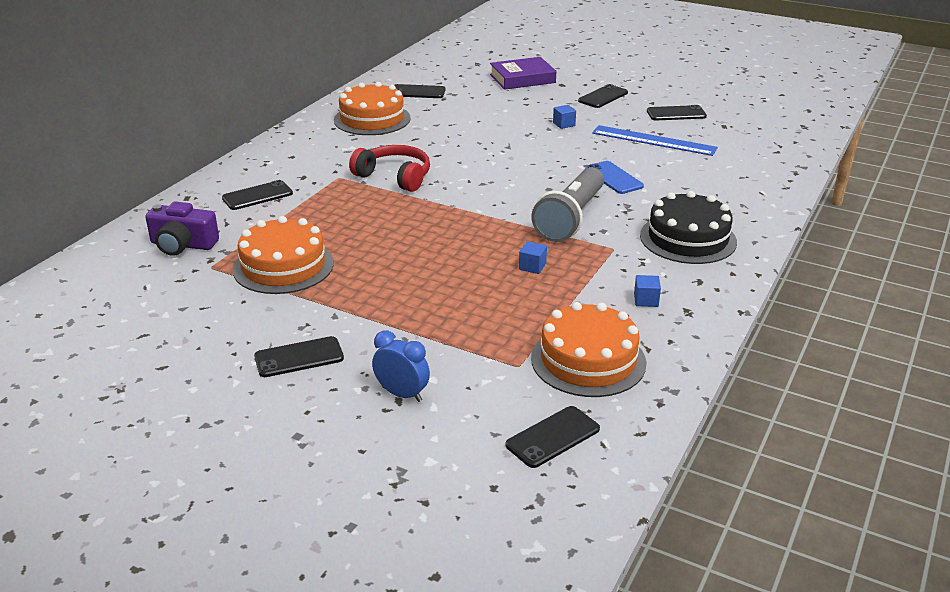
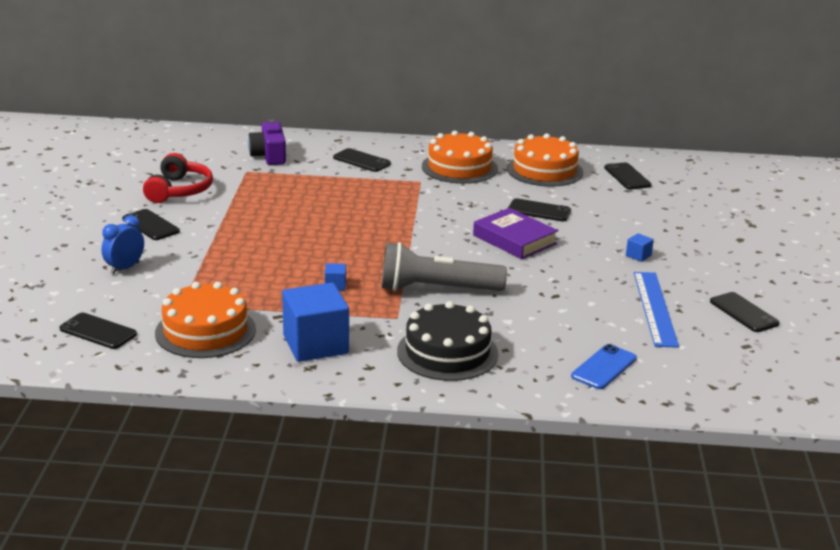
camera: 65 degrees right, 5 degrees down
(283, 266) = (265, 193): orange cake -> orange cake (459, 167)
(394, 177) = (442, 202): red headphones -> red headphones (179, 190)
(402, 394) = (125, 268): blue clock -> blue clock turned 150 degrees counterclockwise
(522, 78) = (727, 217): purple book -> purple book (514, 239)
(603, 97) = (736, 265): black phone -> black phone (539, 211)
(613, 178) = (541, 298): blue phone -> blue phone (604, 367)
(646, 300) = (315, 344): blue cube -> blue cube, size x2.45

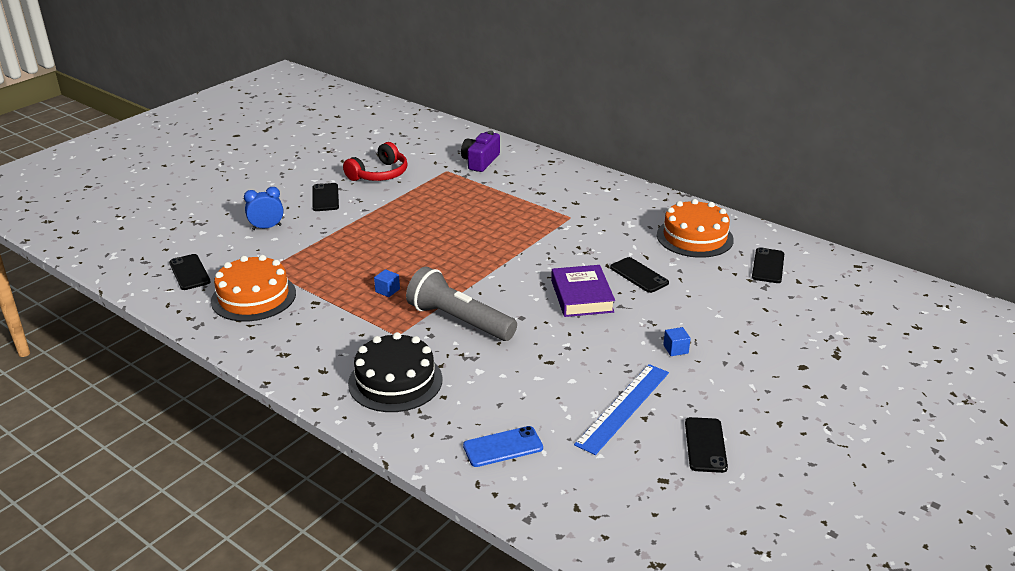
camera: 35 degrees right, 5 degrees up
(315, 344) = (310, 336): blue cube -> none
(361, 161) = (546, 185): black phone -> none
(459, 167) = (620, 213): orange cake -> none

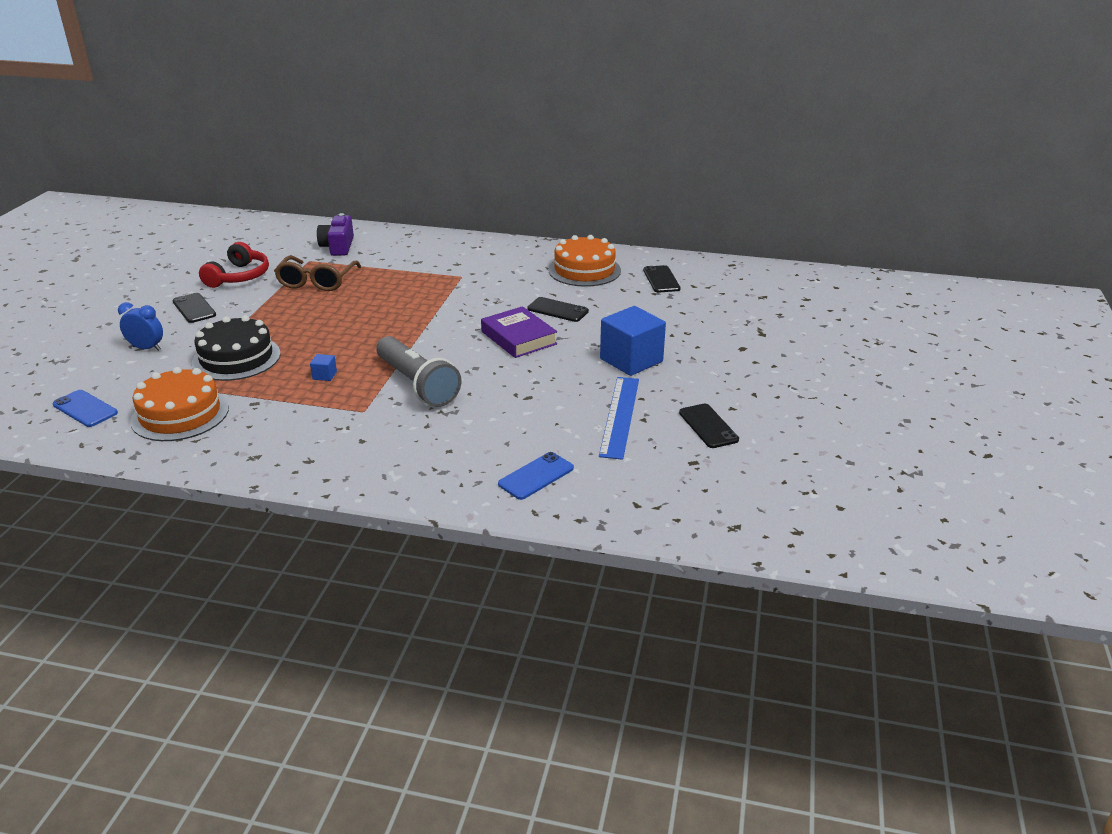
camera: 25 degrees left, 0 degrees up
(189, 272) = (85, 409): black phone -> blue phone
(267, 227) = (146, 348): blue clock -> blue clock turned 60 degrees clockwise
(395, 381) = (391, 450): black cake -> black cake (236, 358)
(440, 193) = (317, 281): none -> brown glasses
(459, 321) = (417, 384): grey flashlight -> grey flashlight turned 135 degrees counterclockwise
(675, 349) = (631, 360): blue cube -> blue cube, size x2.45

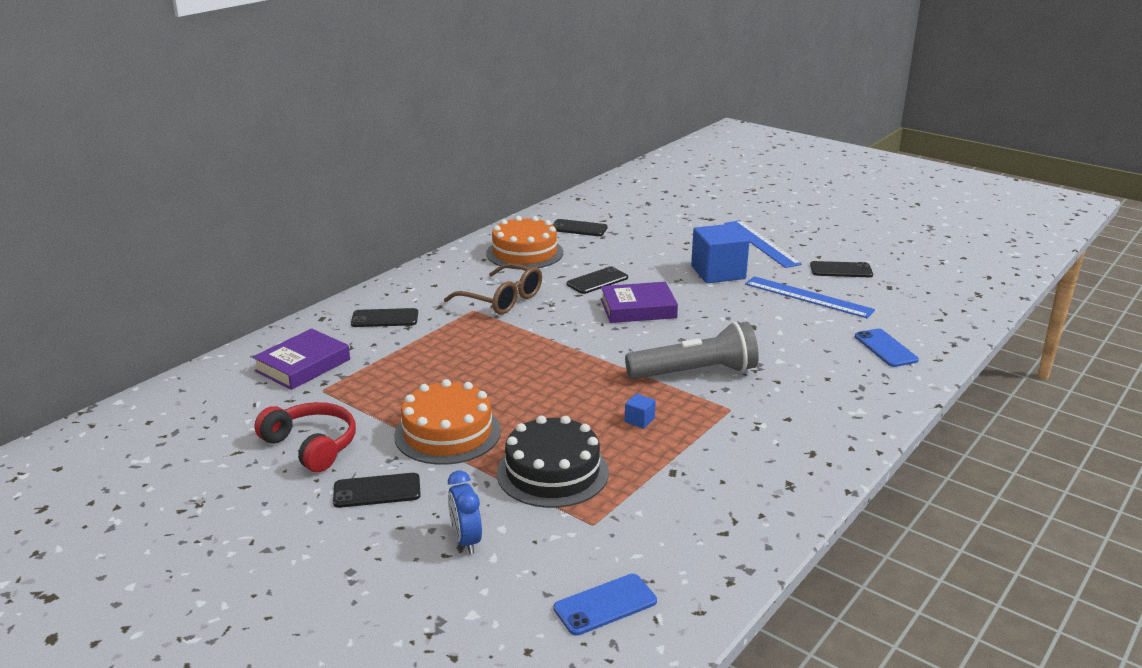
camera: 65 degrees left, 5 degrees down
(146, 348) = (466, 540): blue clock -> blue clock turned 60 degrees counterclockwise
(180, 414) = (667, 526): orange cake -> orange cake (447, 433)
(317, 281) = (391, 393): brown glasses -> brown glasses (501, 299)
(338, 246) = (303, 365): purple camera -> purple book
(423, 252) = (385, 318): none -> black phone
(729, 370) = (761, 243): none -> blue ruler

